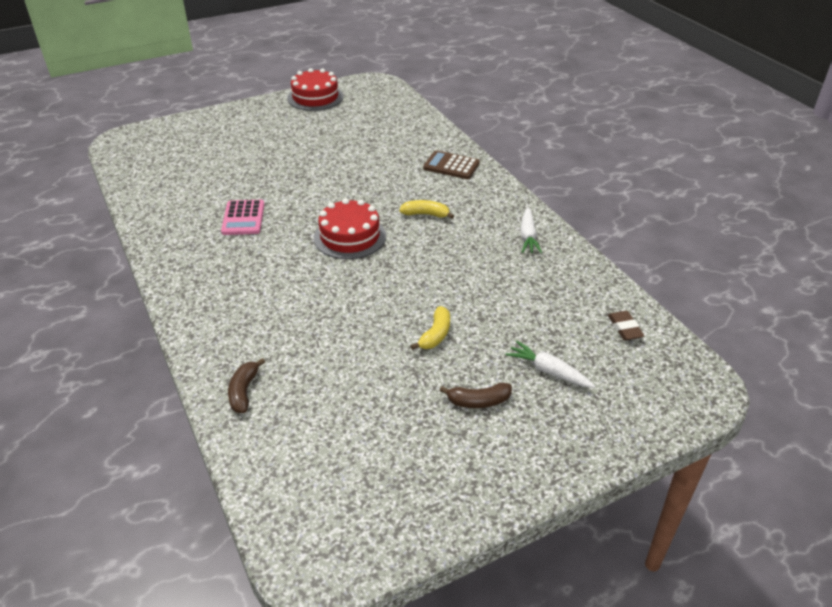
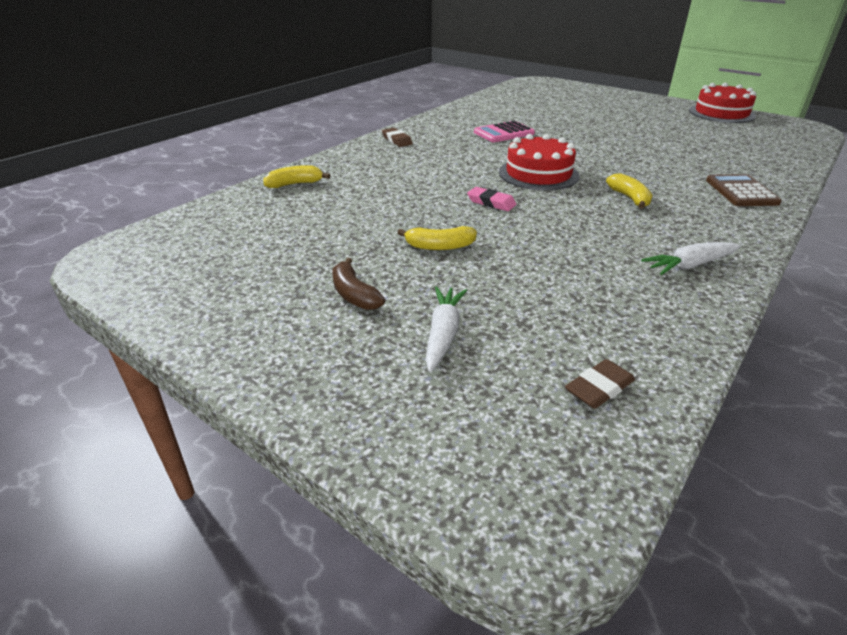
camera: 65 degrees right, 5 degrees down
(193, 289) = (397, 140): none -> brown eraser
(244, 392) = (295, 184): brown banana -> yellow banana
(382, 282) = (491, 202): none -> pink eraser

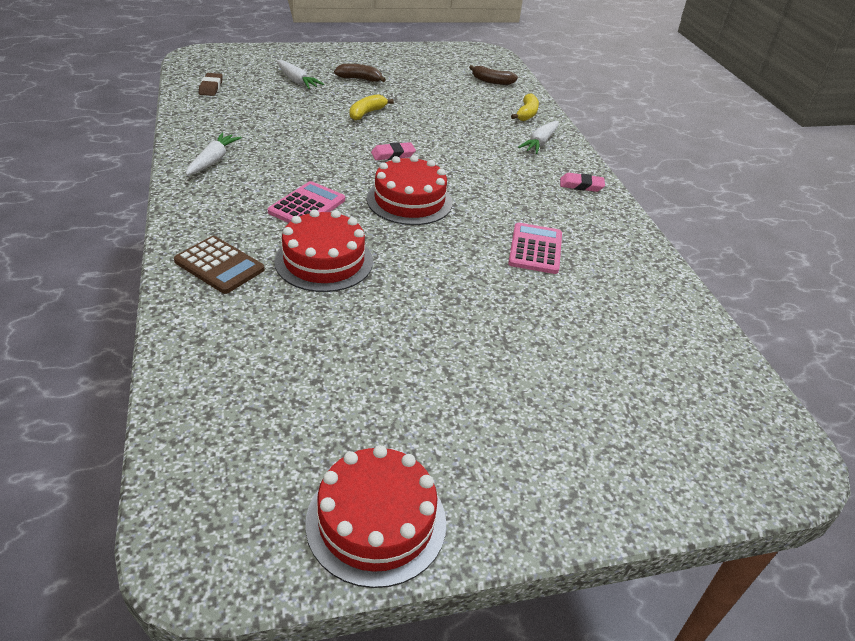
camera: 125 degrees right, 5 degrees up
(225, 222) = (492, 81): none -> brown banana
(350, 165) = (540, 143): none -> white carrot
(397, 140) = (581, 185): brown eraser -> pink eraser
(629, 198) = (307, 206): yellow banana -> pink calculator
(655, 170) = (324, 261): none -> red cake

